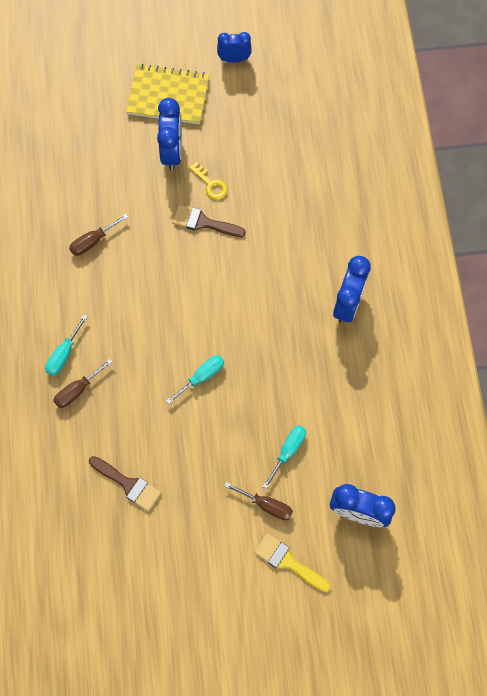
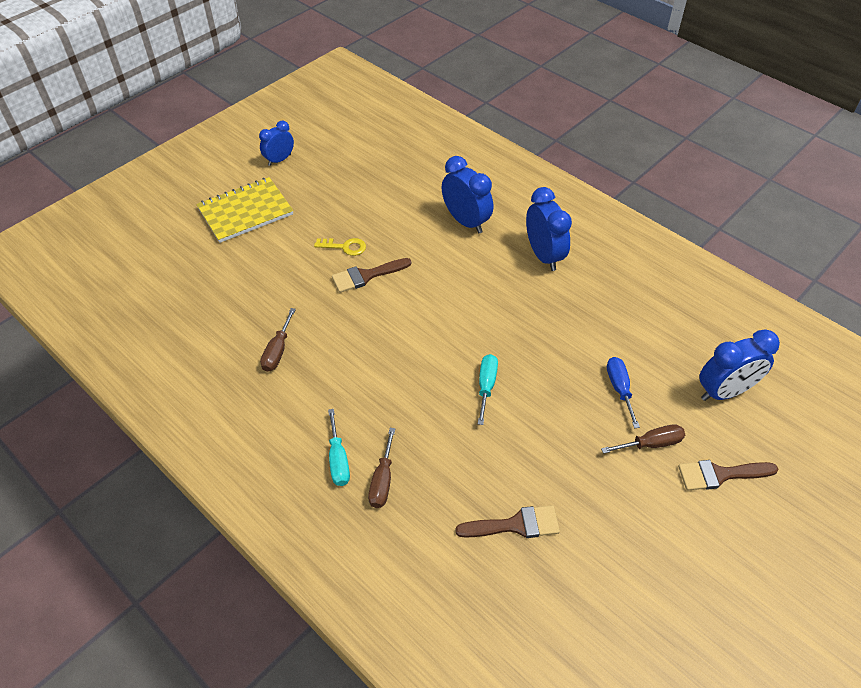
camera: 40 degrees left, 20 degrees down
(172, 152) = (288, 245): blue clock -> blue clock (466, 221)
(288, 451) = (619, 389): turquoise screwdriver -> blue screwdriver
(288, 561) = (720, 474): yellow brush -> brown brush

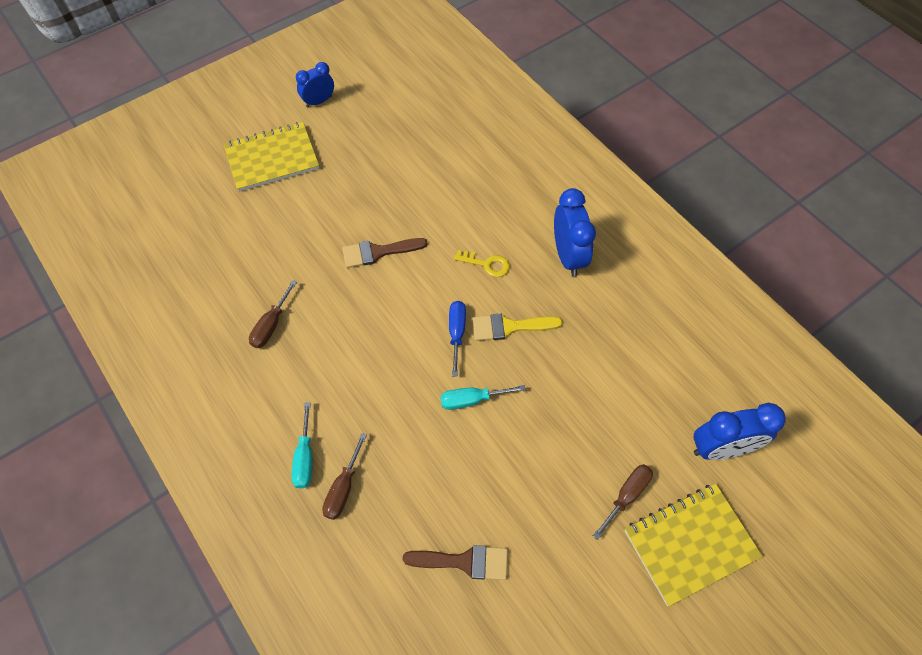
camera: 10 degrees right, 10 degrees up
(345, 247) = (363, 215): yellow key -> yellow key (486, 264)
(466, 221) = (495, 203): blue clock -> none
(486, 386) = (471, 400): turquoise screwdriver -> turquoise screwdriver turned 120 degrees counterclockwise
(505, 320) = (509, 327): none -> yellow brush
(619, 389) = (609, 426): blue screwdriver -> blue screwdriver (456, 333)
(651, 444) = (626, 495): brown screwdriver -> brown screwdriver turned 45 degrees counterclockwise
(720, 474) = (690, 544): brown brush -> yellow notebook

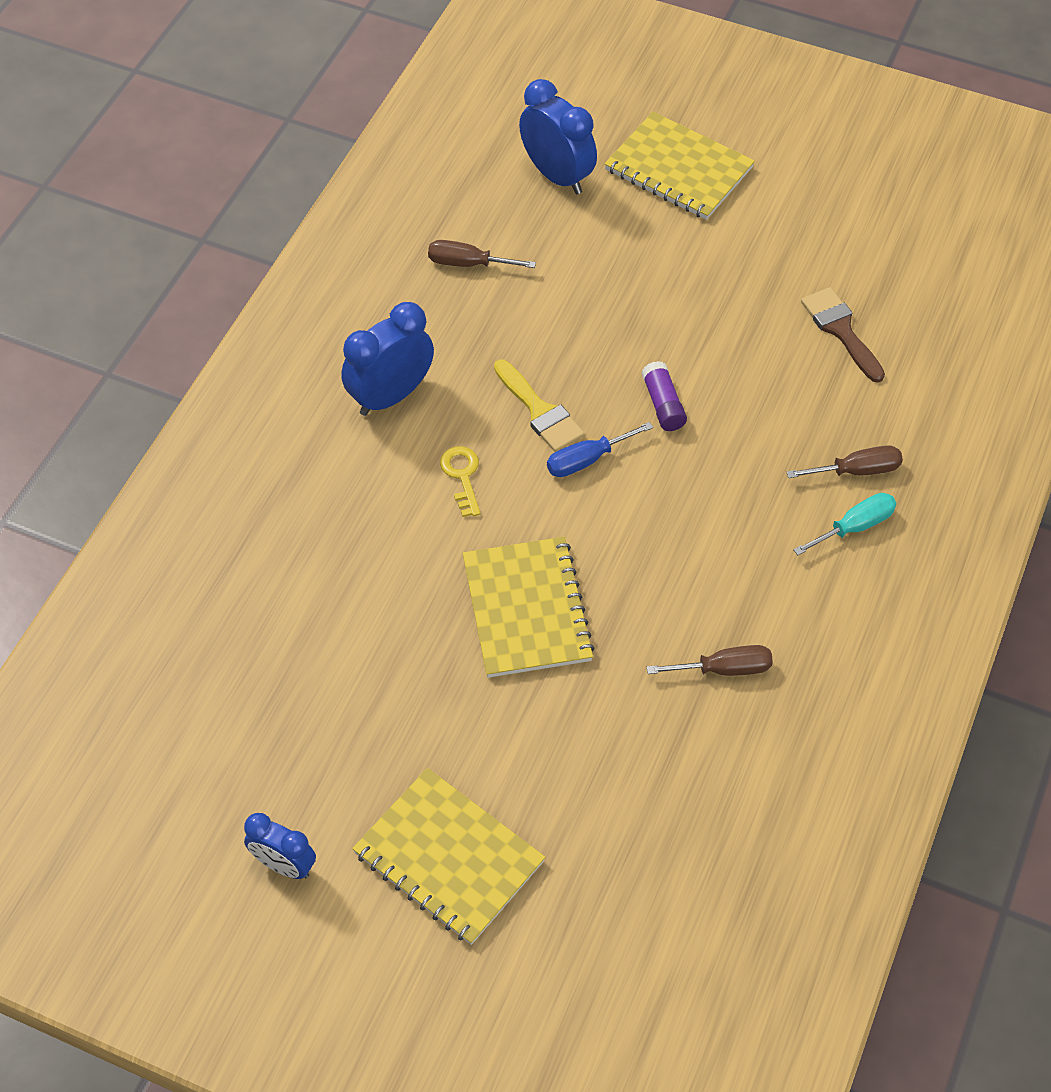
camera: 120 degrees left, 5 degrees down
(378, 252) = (526, 609): brown brush -> yellow notebook
(471, 400) = (663, 404): turquoise screwdriver -> purple glue stick
(626, 495) = (668, 231): brown screwdriver -> brown screwdriver (468, 264)

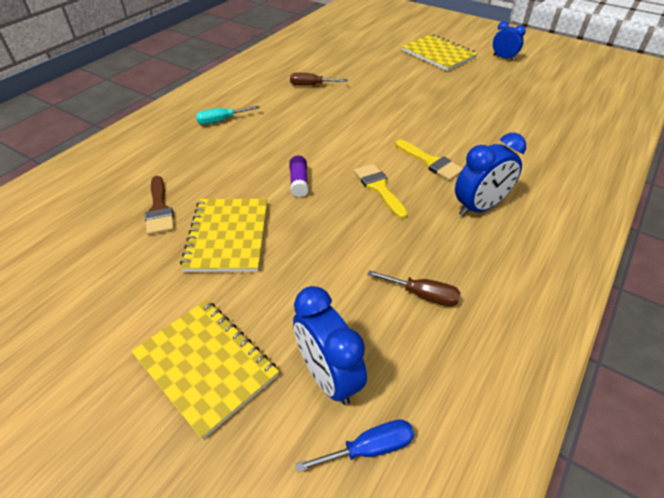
camera: 170 degrees left, 10 degrees down
(462, 476) = (430, 162): yellow key -> yellow brush
(526, 609) = (399, 110): yellow notebook -> yellow notebook (228, 236)
(587, 460) = (355, 161): blue screwdriver -> blue screwdriver (369, 448)
(857, 471) = (203, 141): brown screwdriver -> none

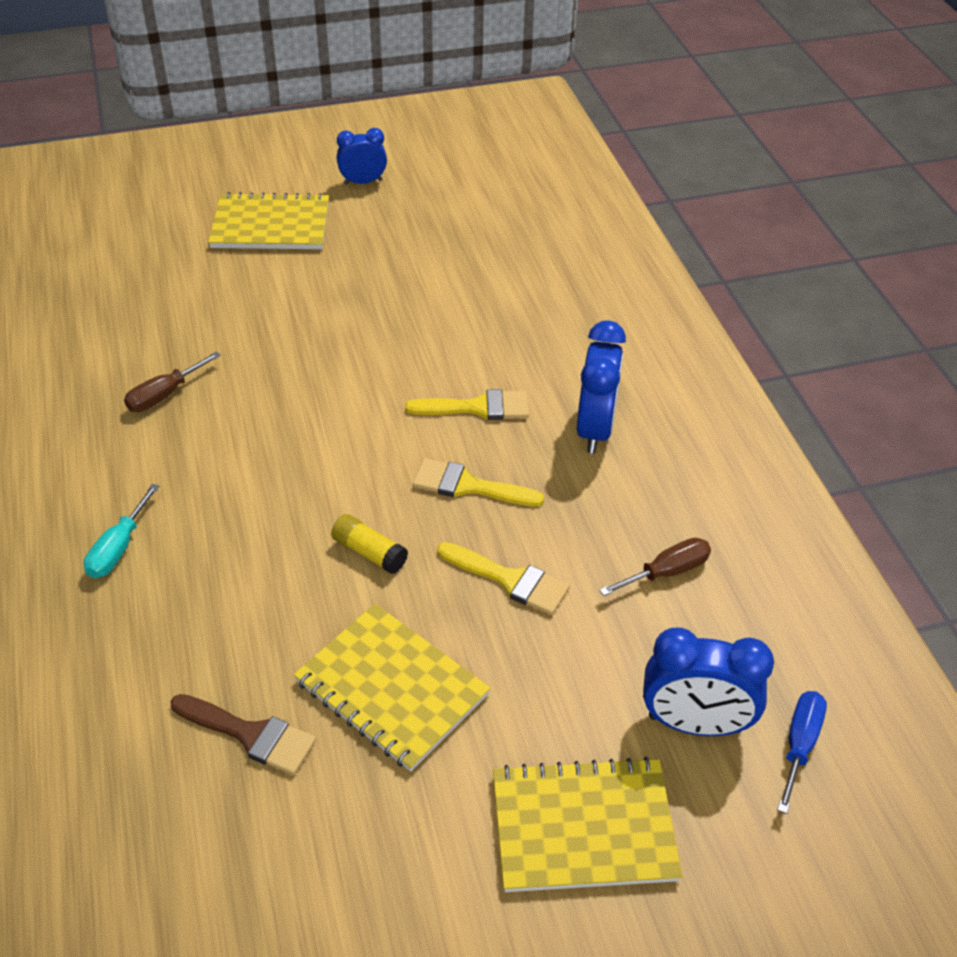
camera: 50 degrees left, 0 degrees up
(299, 182) = (369, 552): purple glue stick -> yellow glue stick
(339, 236) = (510, 580): none -> yellow brush

